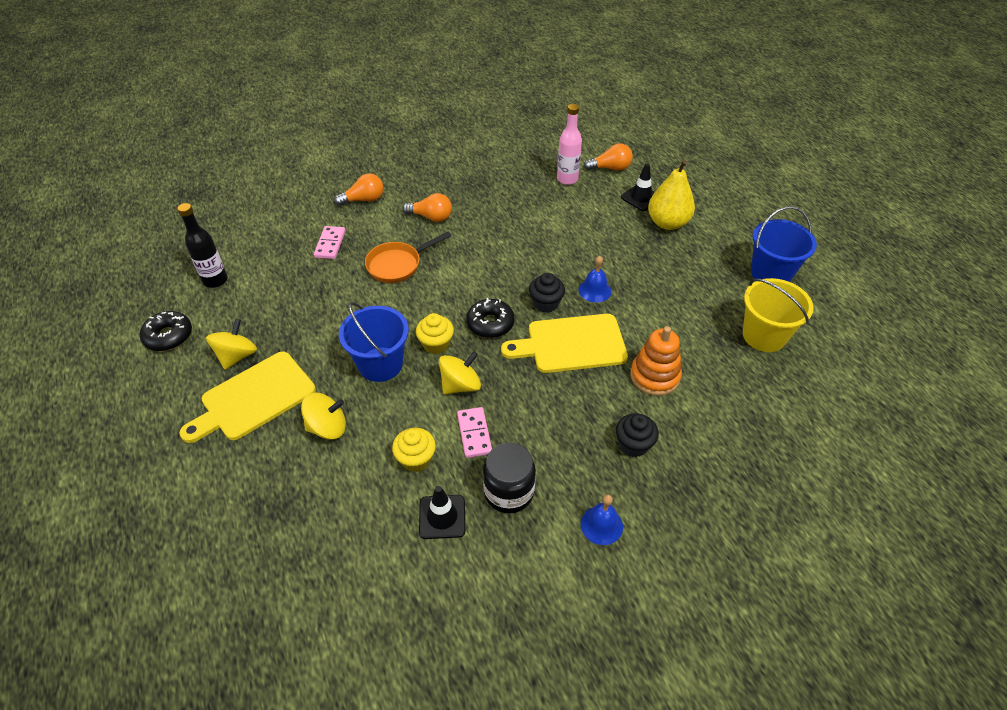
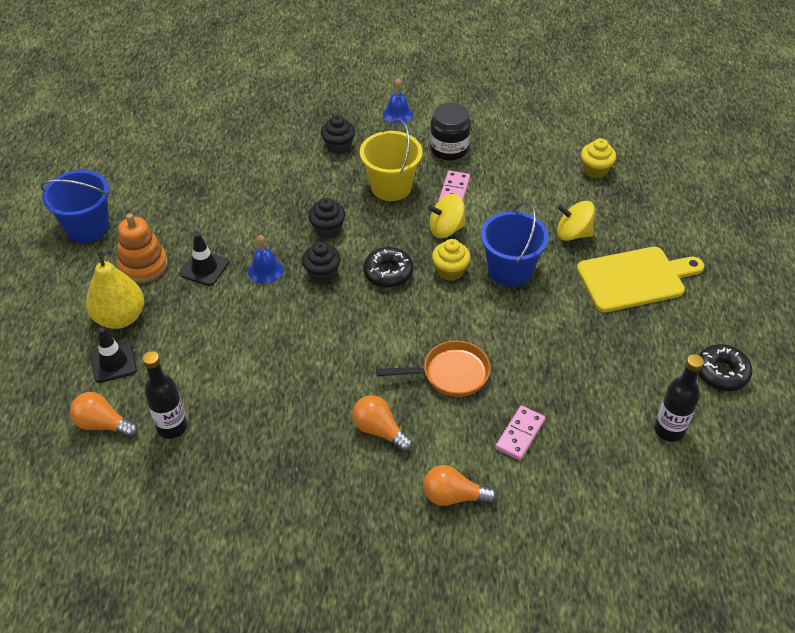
camera: 155 degrees left, 0 degrees up
(237, 356) = (648, 325): yellow spinning top -> none
(416, 459) = (508, 189): yellow cupcake -> yellow cupcake (595, 170)
(442, 517) = (504, 150): black traffic cone -> black traffic cone (204, 268)
(567, 179) = (172, 427): pink bottle -> black bottle
(571, 344) = (328, 229): yellow cutting board -> black cupcake
(654, 376) = (280, 182): orange stacking toy -> orange stacking toy (143, 265)
(764, 336) = (160, 181): yellow bucket -> yellow bucket (391, 187)

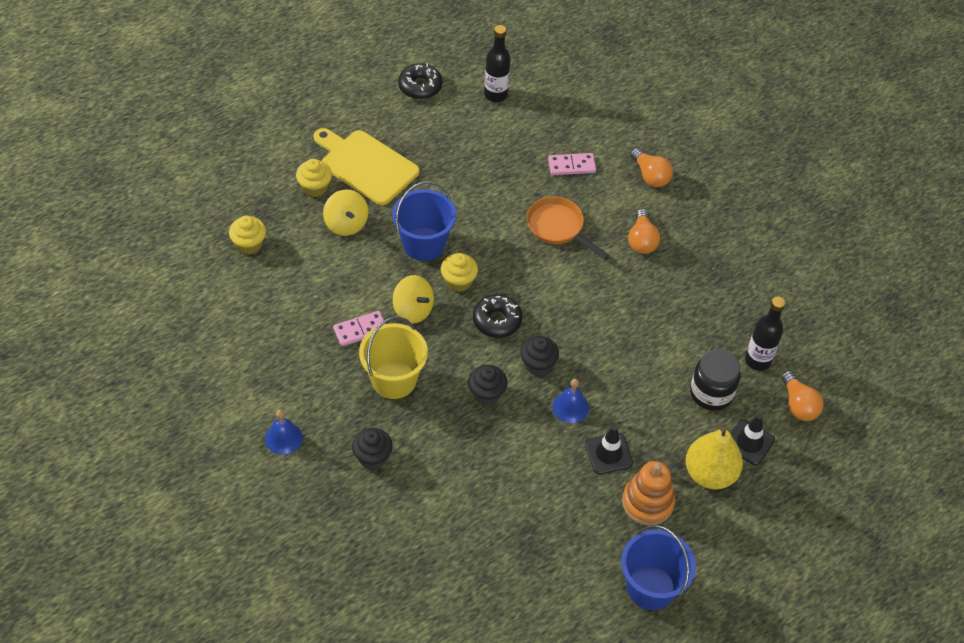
camera: 130 degrees left, 5 degrees up
(449, 149) = (304, 365): black jar -> black jar (711, 393)
(631, 234) = (315, 187): none -> yellow cupcake

